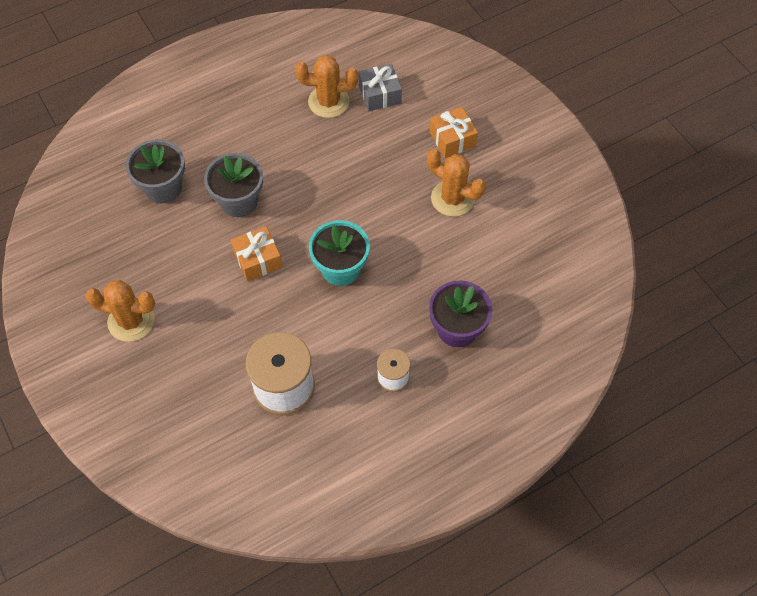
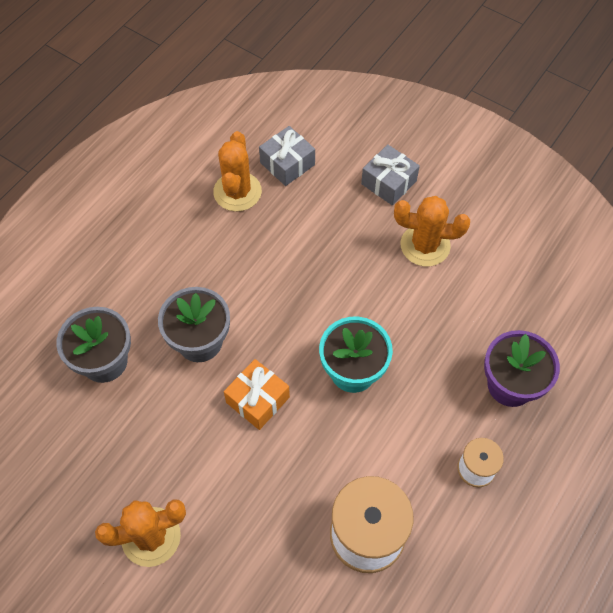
camera: 25 degrees left, 0 degrees up
(328, 102) = (237, 192): orange cactus -> orange cactus turned 60 degrees counterclockwise
(452, 139) = (388, 182): orange gift -> grey gift

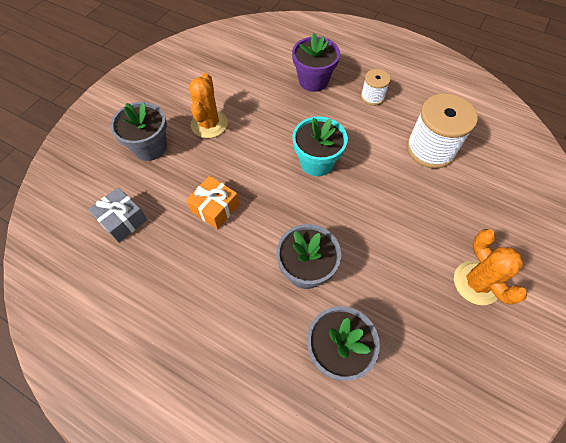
camera: 95 degrees left, 0 degrees up
(237, 192) = (150, 258): orange cactus -> none
(257, 400) = (350, 221): orange gift -> orange gift (215, 208)
(388, 182) = (150, 147): grey gift -> grey flower pot

